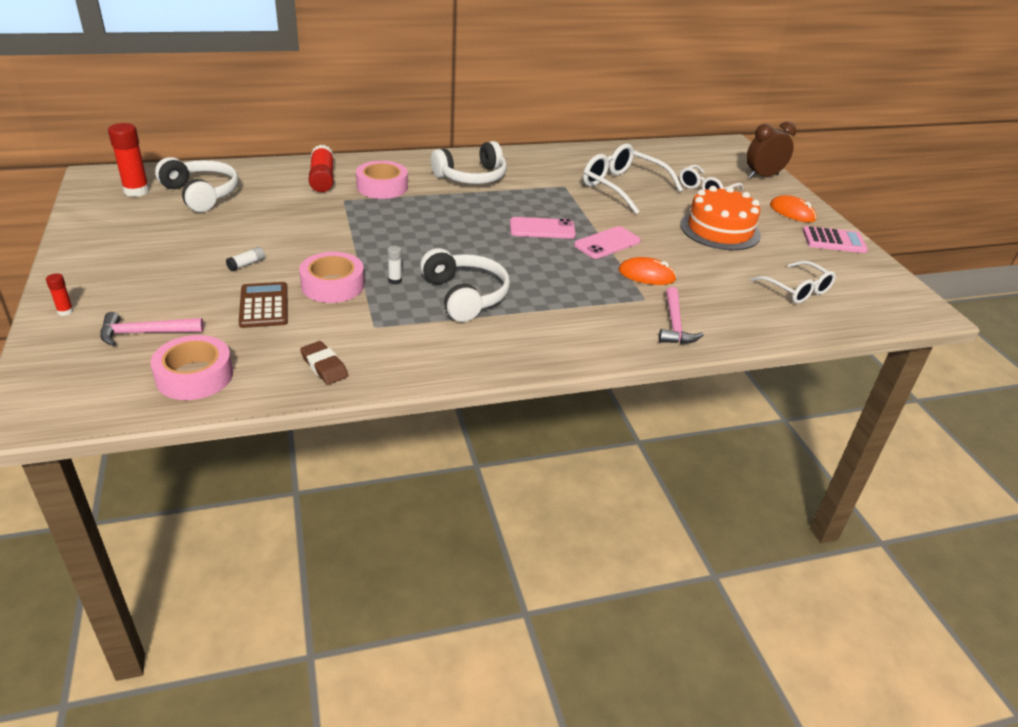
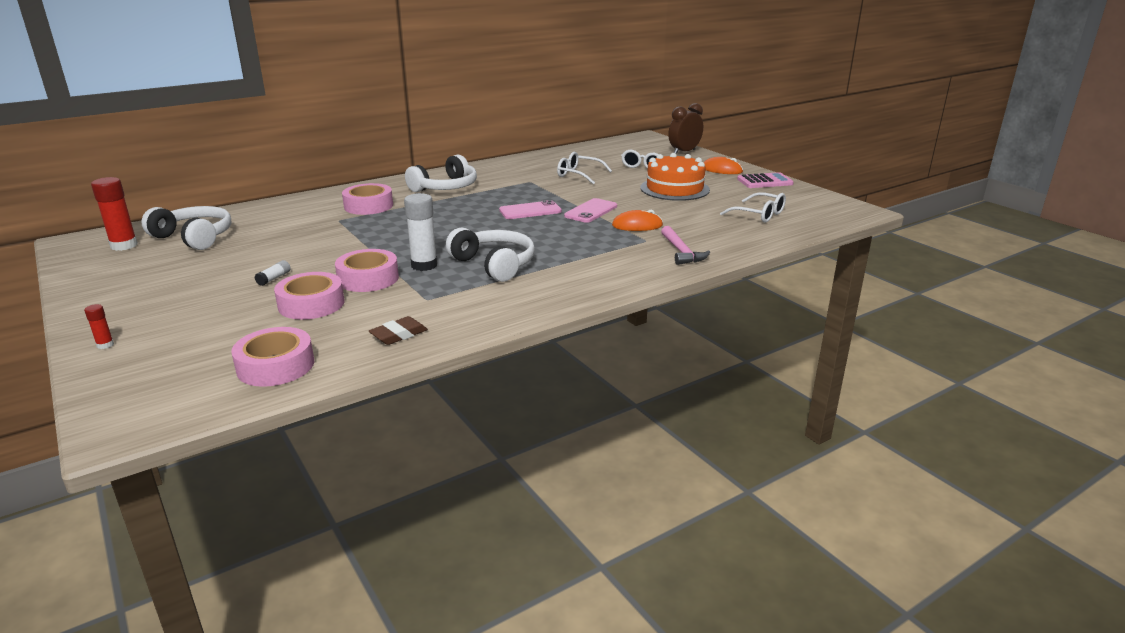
camera: 15 degrees left, 10 degrees down
(146, 333) = (203, 345): pink hammer -> none
(264, 306) = (311, 304): brown calculator -> pink tape
(322, 179) = (308, 209): red glue stick -> none
(324, 366) = (399, 335): brown eraser -> brown eraser turned 75 degrees counterclockwise
(395, 280) = (424, 265): white glue stick -> white glue stick, size x2.06
(623, 187) = (578, 175): white glasses -> white glasses, size x0.65

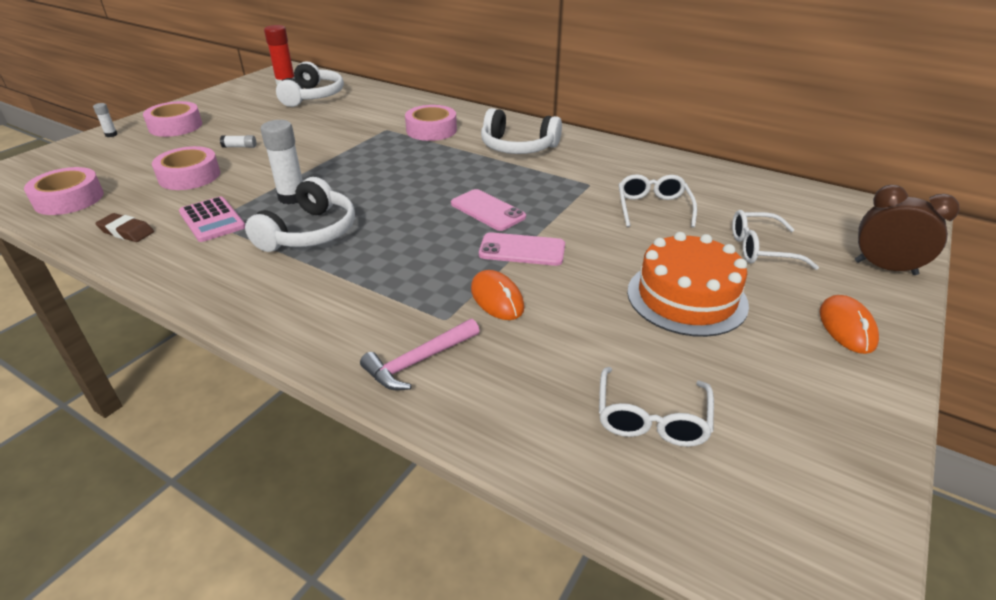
camera: 65 degrees right, 10 degrees up
(105, 345) = (111, 135): red glue stick -> white glue stick
(368, 278) = (251, 182): pink tape -> pink tape (175, 126)
(764, 181) = (849, 394): pink calculator -> pink calculator (212, 220)

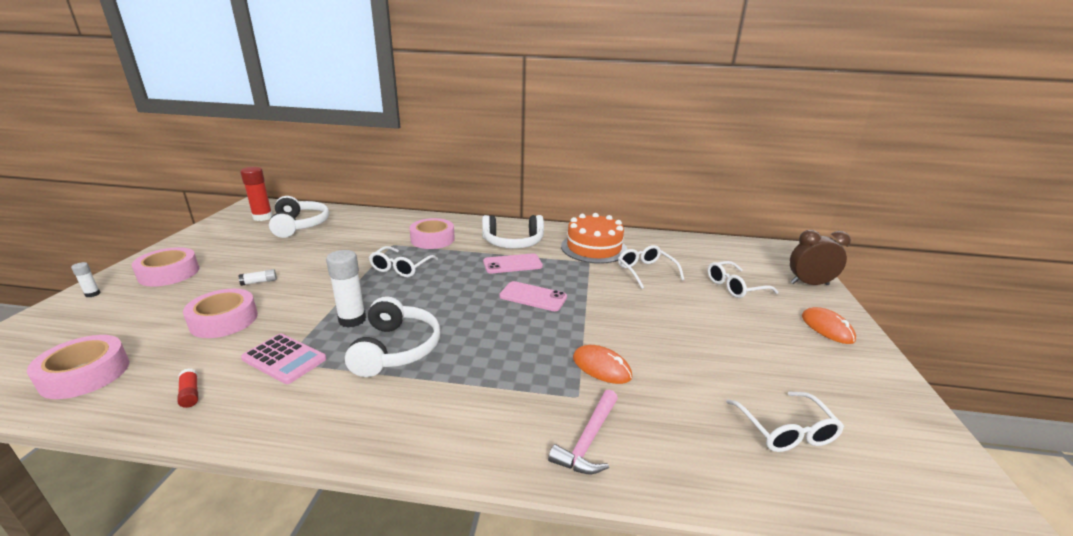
camera: 25 degrees left, 10 degrees down
(126, 231) = (190, 393): brown eraser -> red glue stick
(375, 155) = (401, 268): none -> white glasses
(522, 250) = (586, 323): pink phone -> pink phone (512, 264)
(686, 297) = (724, 332): orange cake -> orange cake (594, 248)

